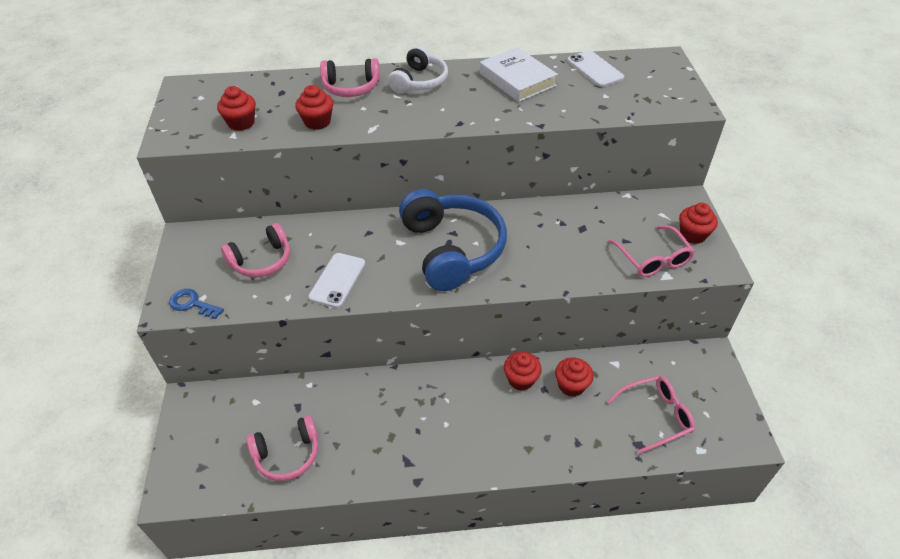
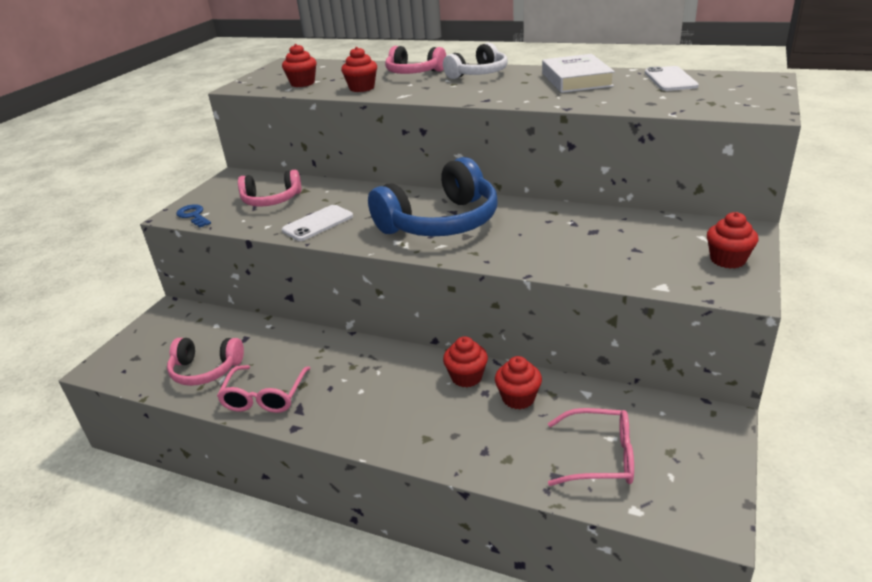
camera: 30 degrees right, 15 degrees down
(452, 249) = (441, 222): blue headphones -> blue headphones turned 45 degrees clockwise
(653, 259) = (657, 270): pink glasses -> pink glasses (264, 397)

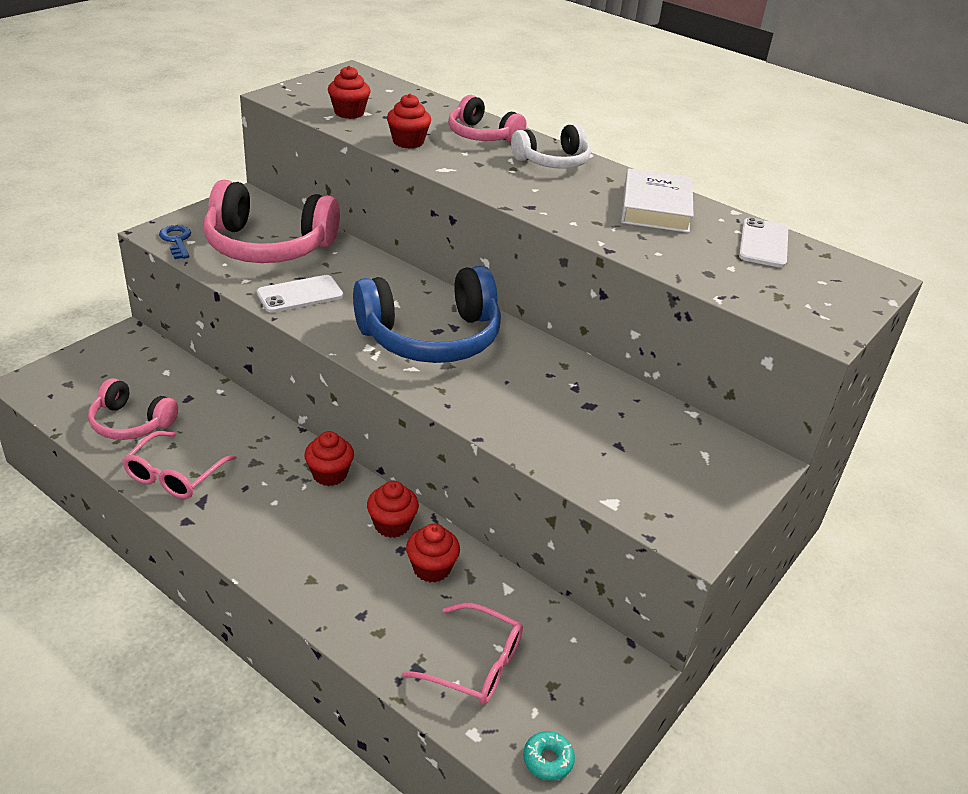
camera: 10 degrees right, 5 degrees up
(271, 200) = (268, 246): pink headphones -> pink headphones, size x1.74
(707, 509) = (548, 760): none -> turquoise donut
(727, 260) = (710, 493): red cupcake -> red cupcake (329, 474)

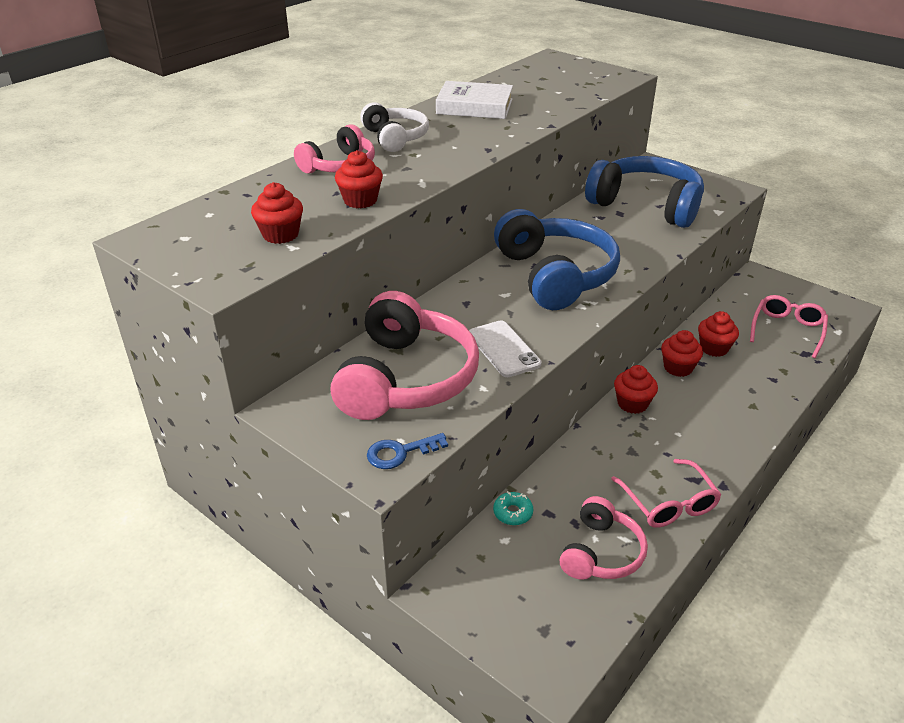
camera: 85 degrees left, 0 degrees up
(174, 475) = (669, 503): pink glasses -> pink glasses turned 45 degrees clockwise
(548, 760) = (838, 306): turquoise donut -> turquoise donut (513, 513)
(617, 433) = (646, 205): none -> blue headphones
(763, 243) = (518, 80): white phone -> none

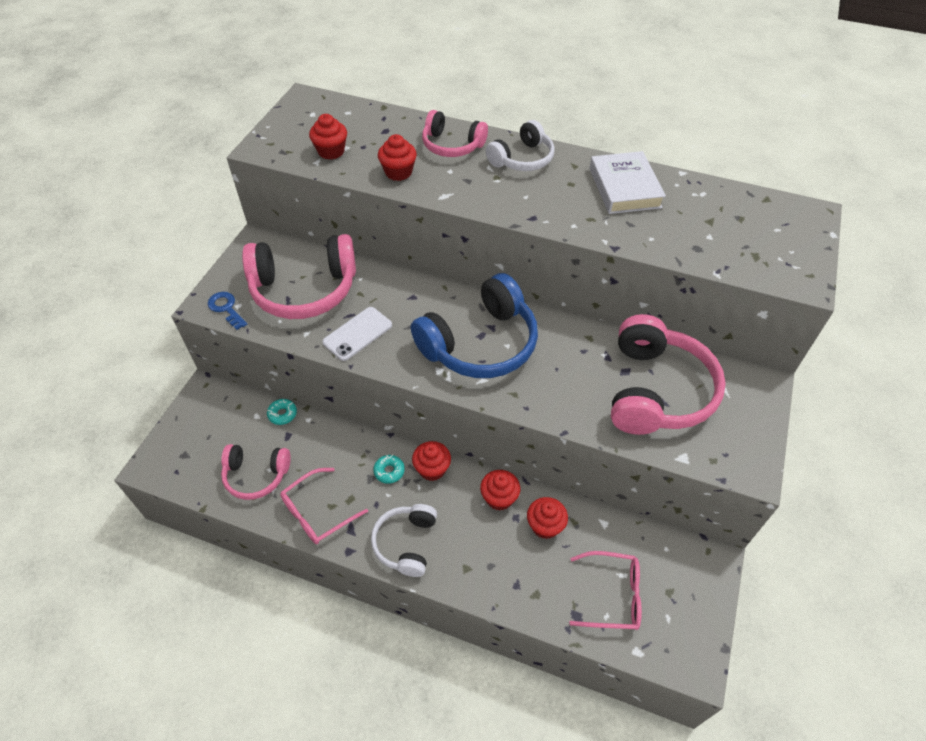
camera: 70 degrees right, 15 degrees up
(626, 435) = (389, 471): none -> turquoise donut
(646, 205) = (656, 390): blue headphones -> pink headphones
(719, 440) = (406, 543): none -> white headphones

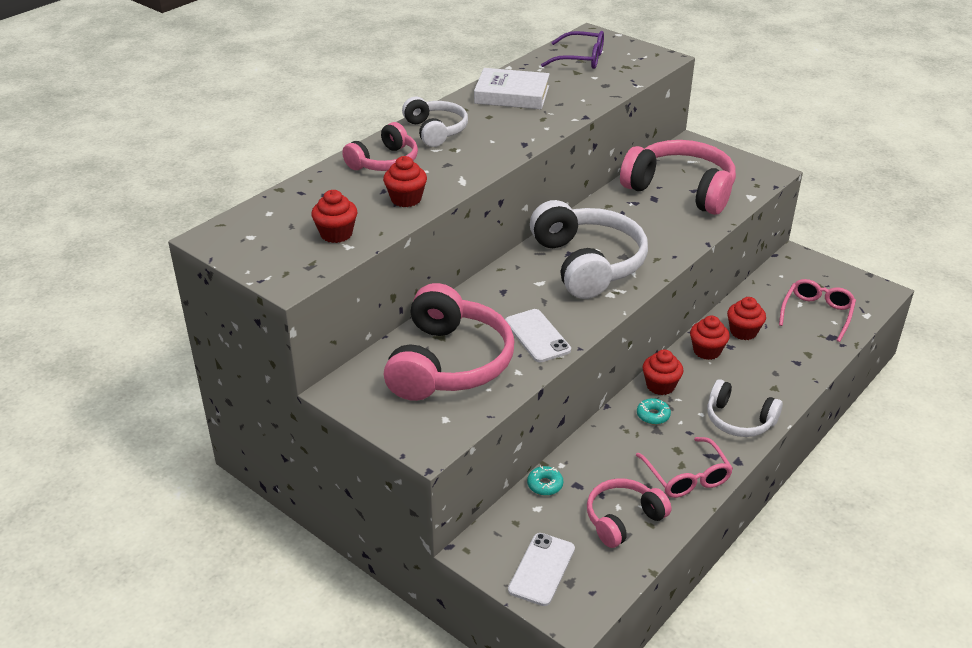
camera: 70 degrees left, 15 degrees down
(194, 434) = (542, 569): none -> white phone
(226, 308) = (445, 429): blue key -> none
(256, 475) = (623, 519): pink headphones -> pink headphones turned 150 degrees counterclockwise
(480, 344) = (588, 264): blue headphones -> white headphones
(743, 218) = (581, 59): none -> purple glasses

